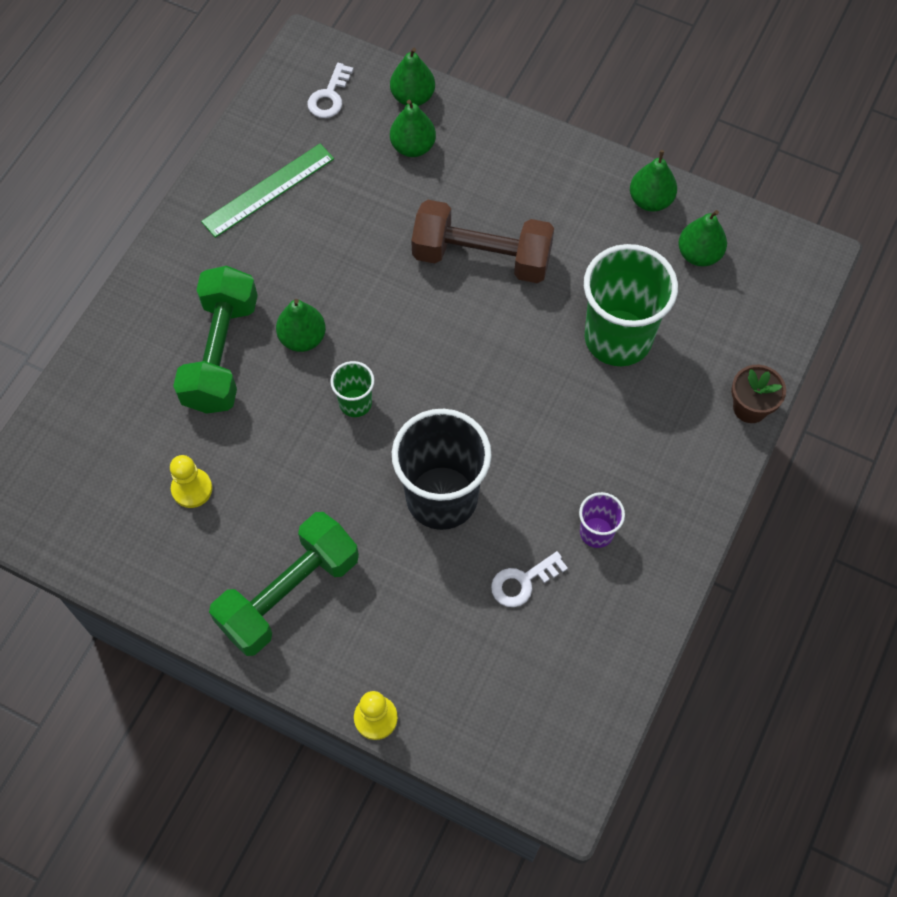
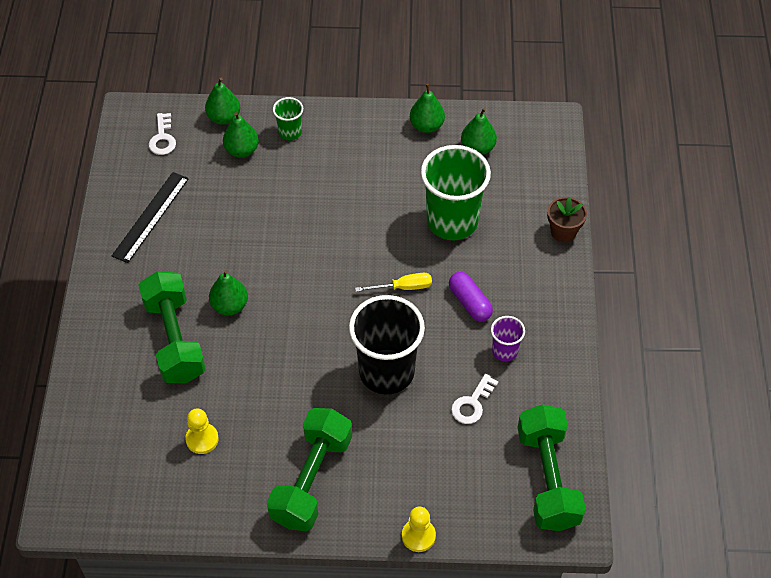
camera: 25 degrees left, 10 degrees down
(268, 190) = (151, 217): green ruler -> black ruler
(355, 403) = (291, 334): green cup -> green cup (290, 132)
(482, 257) = (330, 205): brown dumbbell -> none
(515, 399) = (403, 287): none -> yellow screwdriver
(565, 717) = (548, 478): none -> green dumbbell
(585, 452) = (469, 302): none -> purple capsule

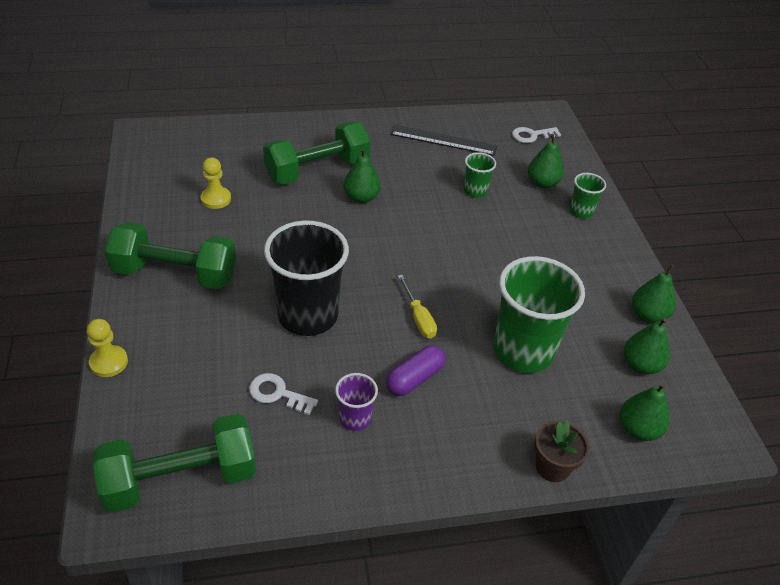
camera: 75 degrees right, 10 degrees down
(224, 118) = (575, 167): green pear -> green pear (638, 429)
(241, 208) = (475, 191): none -> green cup

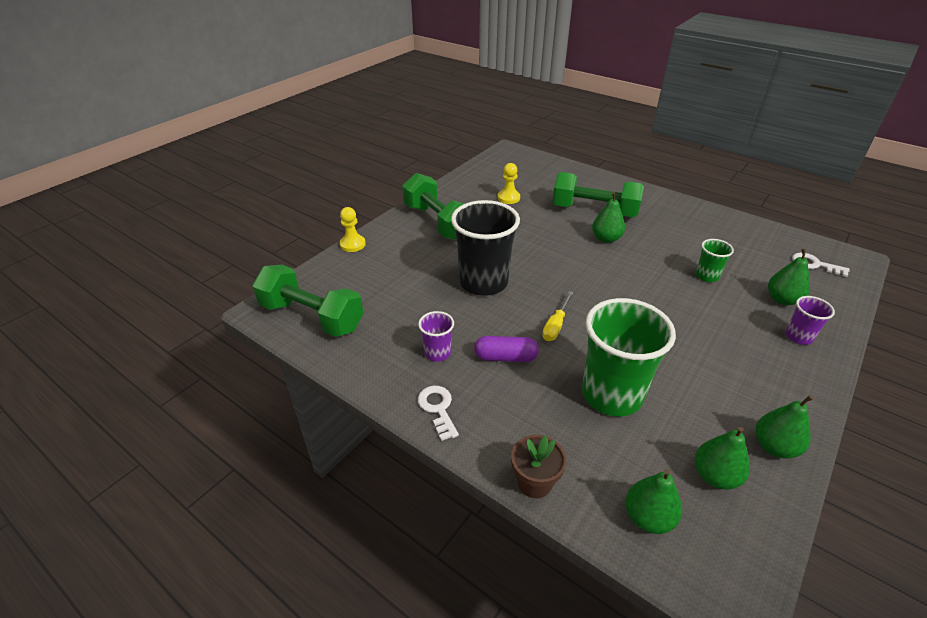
camera: 50 degrees right, 5 degrees down
(278, 394) = (412, 310): white key -> white key (438, 408)
(443, 140) = (720, 234): black ruler -> none
(581, 211) = (798, 337): green cup -> purple cup

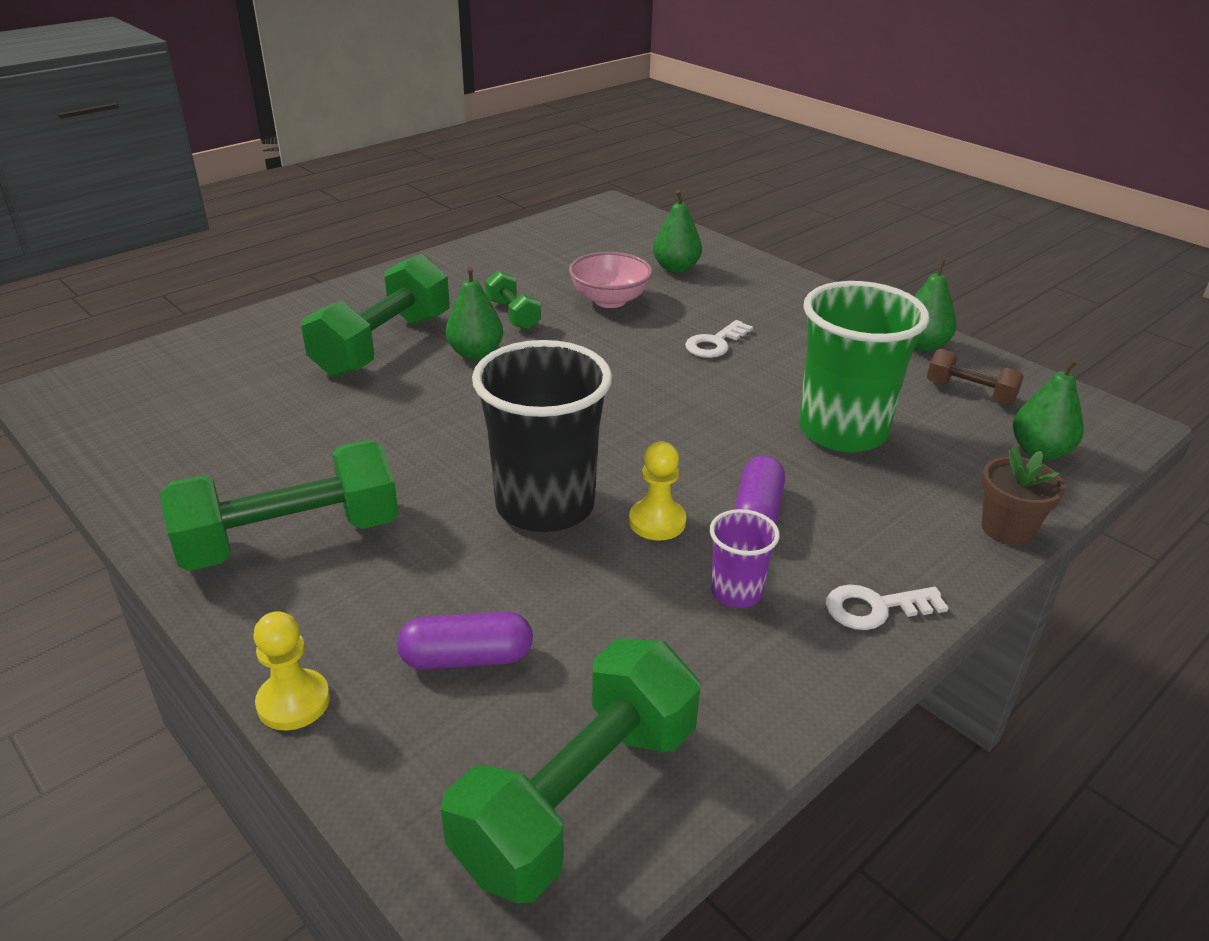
camera: 80 degrees left, 5 degrees down
(379, 278) = (467, 658): none -> purple capsule
(508, 198) = (263, 426): yellow pawn -> yellow pawn (657, 522)
(555, 325) = (688, 448): yellow screwdriver -> none
(657, 243) = (513, 315): none -> green dumbbell
(707, 276) = (609, 300): green cup -> pink bowl
(715, 476) = (970, 392): green pear -> brown dumbbell
(798, 337) = (746, 280): purple cup -> none
(814, 264) = (613, 230): white key -> white key (715, 343)

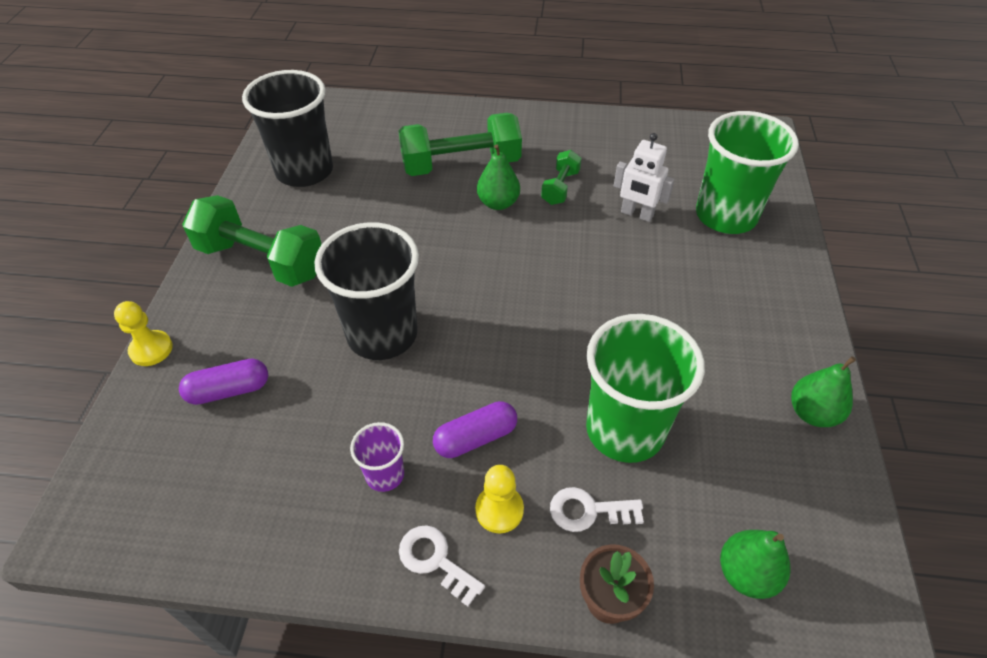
camera: 50 degrees right, 15 degrees up
(196, 440) = (304, 171): none -> black cup
(467, 658) = (229, 390): purple capsule -> purple capsule turned 60 degrees counterclockwise
(578, 797) = (163, 505): green dumbbell -> none
(609, 300) = (636, 214): pink bowl -> white robot
(657, 522) = (417, 394): yellow pawn -> yellow pawn (499, 510)
(676, 268) = (725, 216): green pear -> green cup
(715, 343) = (652, 296): white key -> white key (588, 511)
(970, 392) = (779, 481): brown dumbbell -> none

